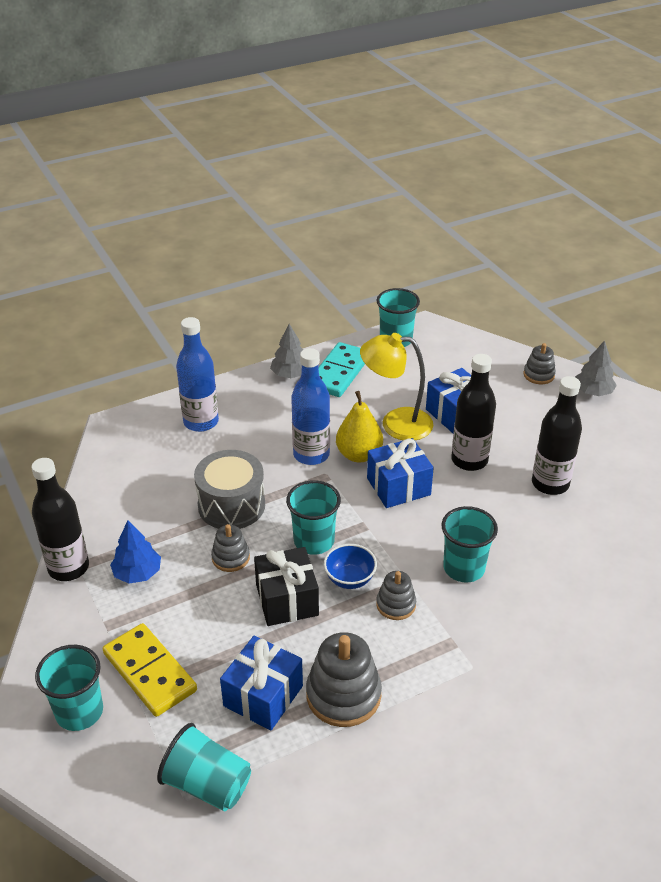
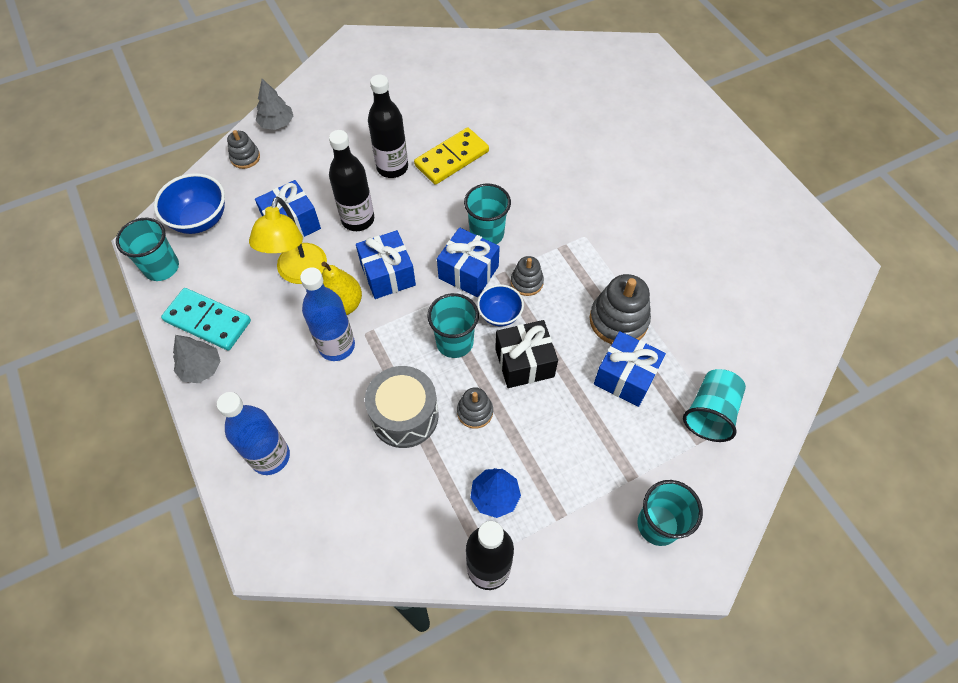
camera: 90 degrees left, 20 degrees up
(149, 672) = (610, 470): yellow domino -> yellow domino (452, 158)
(406, 552) = (468, 272): none -> blue gift
(453, 355) = (200, 220): none -> blue bowl

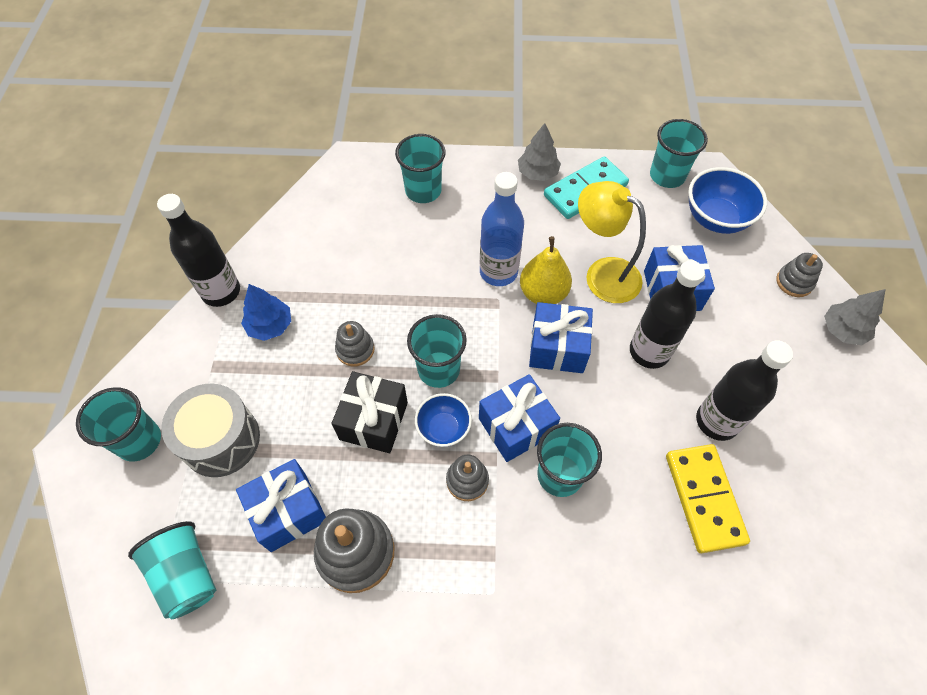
camera: 120 degrees right, 0 degrees up
(270, 457) = (423, 191): blue bottle -> turquoise cup
(404, 416) = (392, 293): grey drum -> grey drum (221, 440)

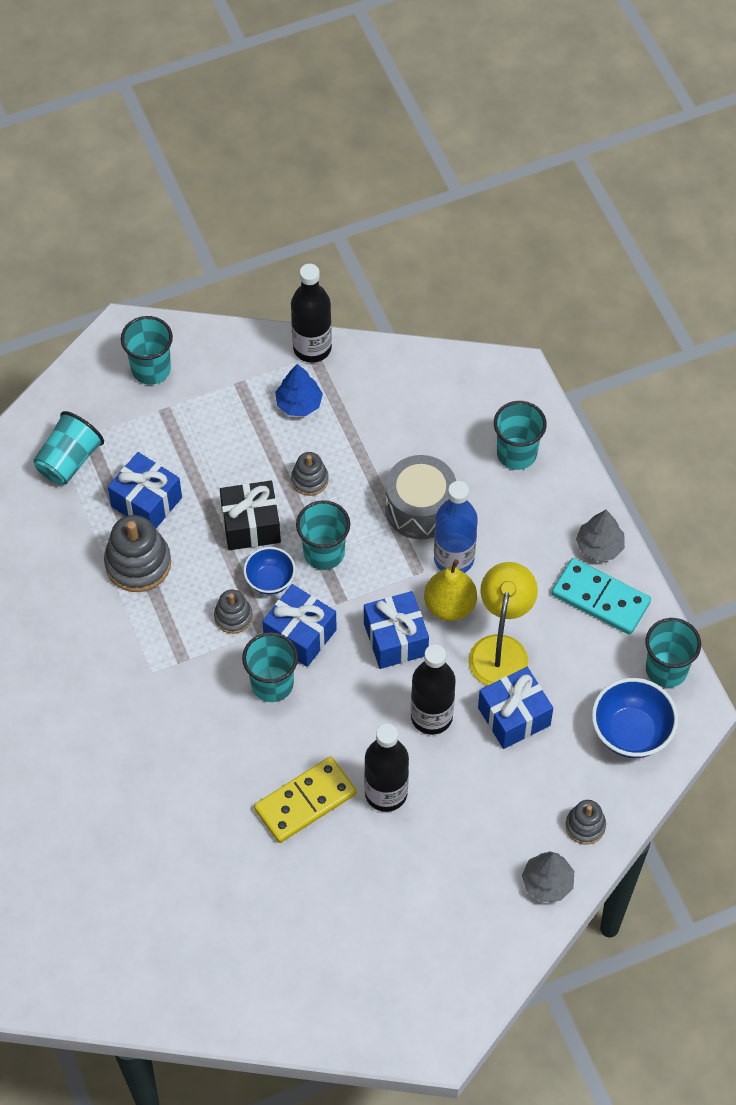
camera: 65 degrees right, 0 degrees up
(221, 440) = (180, 424): grey drum -> grey drum (420, 508)

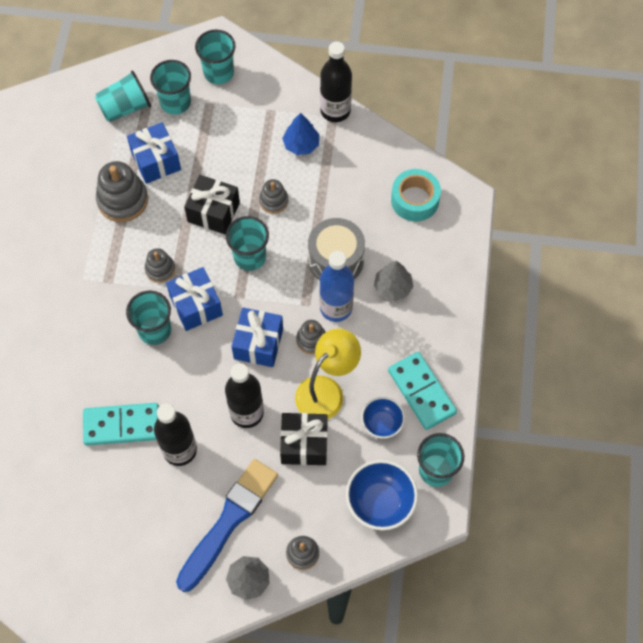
camera: 30 degrees right, 5 degrees up
(270, 580) = (201, 257): blue bowl -> blue bowl (382, 423)
(305, 801) = (122, 425): yellow domino -> turquoise domino
(450, 606) = (311, 340): yellow pear -> grey stacking toy
(463, 402) = (415, 200): none -> turquoise tape
(487, 836) = (228, 521): none -> blue brush
(514, 716) = (304, 444): blue gift -> black gift
(516, 453) = (429, 255): turquoise cup -> turquoise cup (175, 102)
(599, 546) = (445, 353): grey tree -> grey tree (392, 287)

